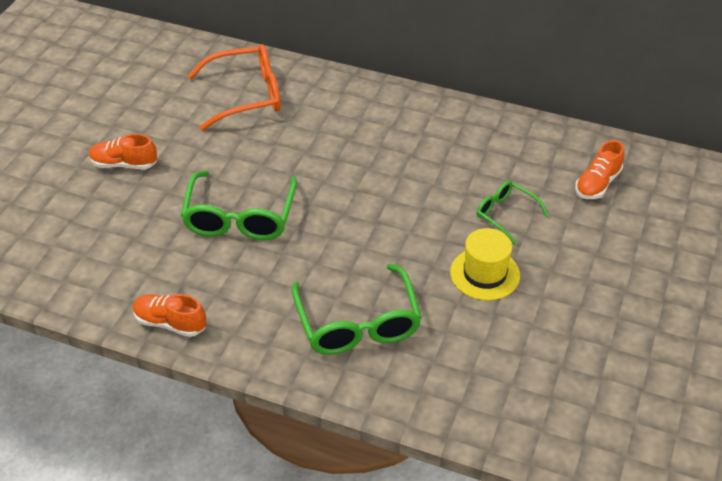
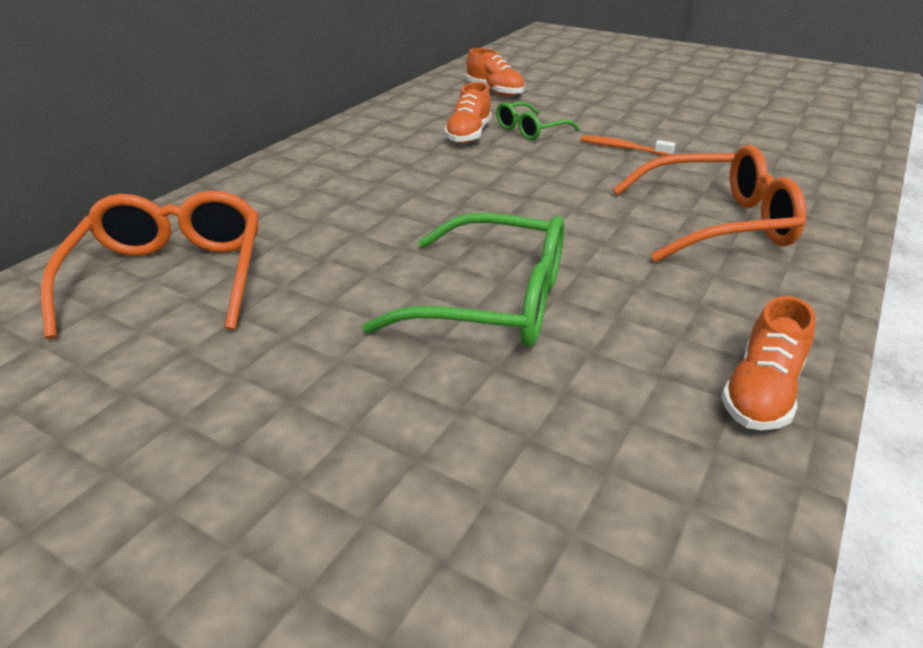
camera: 80 degrees left, 10 degrees down
(124, 164) = (273, 451): orange shoe -> orange shoe (468, 135)
(358, 323) = (717, 223): green glasses -> orange glasses
(485, 274) = (623, 148): yellow hat -> orange toothbrush

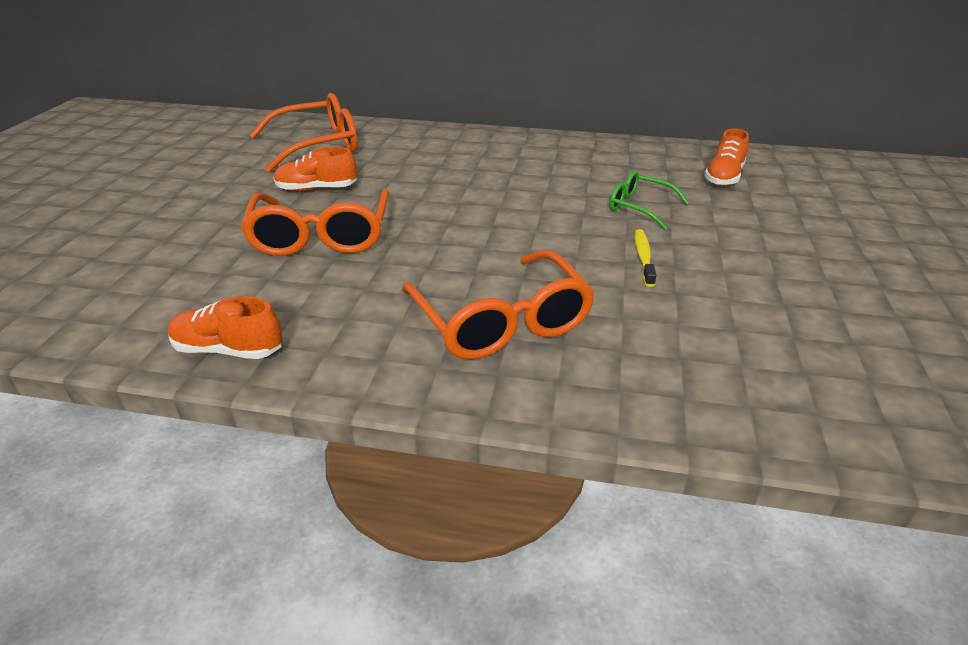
camera: 70 degrees right, 0 degrees up
(468, 135) = (598, 183): orange shoe -> orange shoe (316, 189)
(494, 301) = (321, 236): green glasses -> orange glasses
(623, 148) = (643, 257): orange toothbrush -> yellow toothbrush

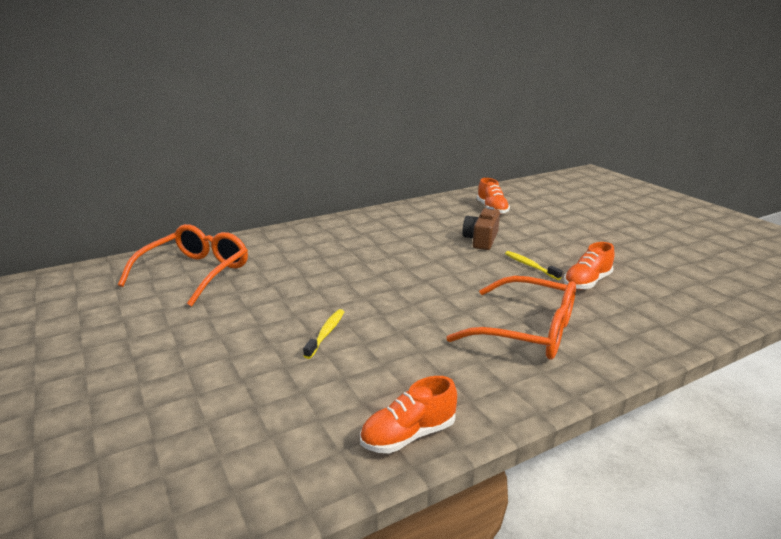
camera: 40 degrees left, 10 degrees down
(316, 189) = (258, 304): orange shoe -> orange shoe (587, 282)
(321, 236) = (326, 333): orange glasses -> yellow toothbrush
(639, 207) = (481, 240): green glasses -> brown camera

